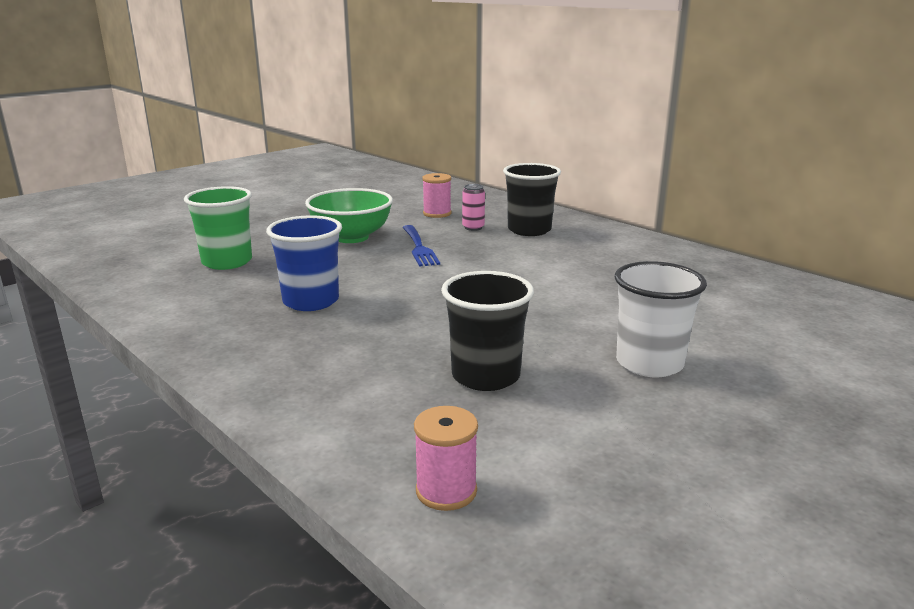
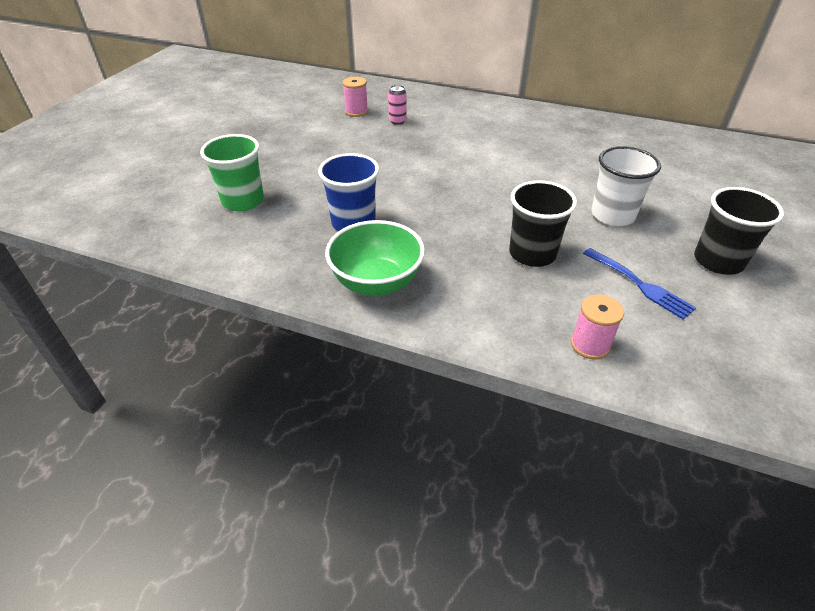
camera: 25 degrees left, 20 degrees up
(351, 237) = (316, 151): green bowl -> green bowl (377, 283)
(418, 247) = (377, 150): blue fork -> blue fork (638, 284)
(529, 230) = (439, 115): black cup -> black cup (718, 261)

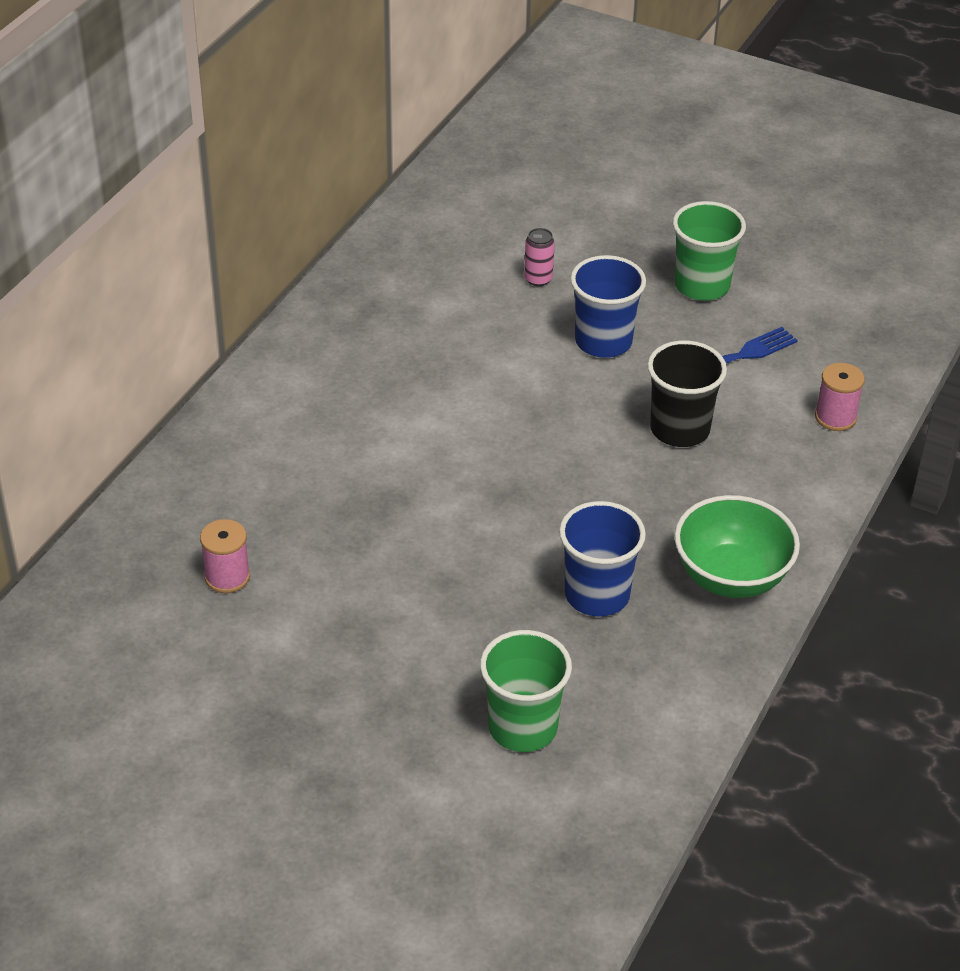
camera: 85 degrees left, 0 degrees up
(397, 121) = (281, 523): pink can -> pink can (538, 279)
(612, 215) = (603, 341): white cup -> blue cup
(718, 261) = (702, 285): black cup -> green cup

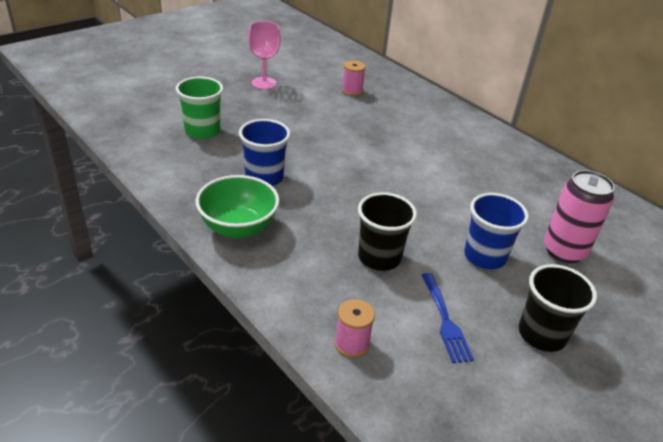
camera: 110 degrees right, 5 degrees down
(278, 716) = (264, 83): none -> pink goblet
(538, 279) = (564, 251): pink can -> pink can, size x2.09
(702, 285) = (542, 334): green cup -> black cup

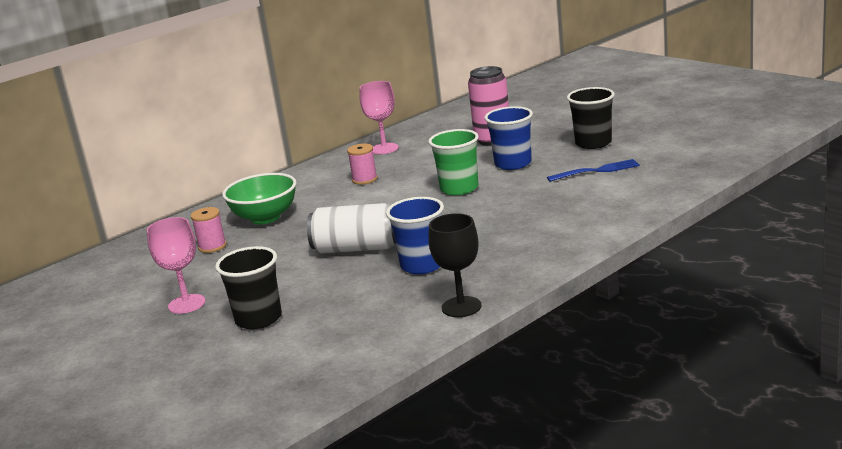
camera: 85 degrees left, 15 degrees down
(178, 189) = (461, 307): none -> black goblet
(202, 131) = (326, 320): green cup -> green cup (459, 188)
(238, 228) = (517, 262): green bowl -> green bowl (265, 218)
(314, 149) = (357, 248): none -> white can
(352, 344) = (642, 197): pink spool -> pink spool (364, 179)
(379, 257) = (533, 199): black cup -> black cup (258, 319)
(547, 176) = (384, 149): none -> pink goblet

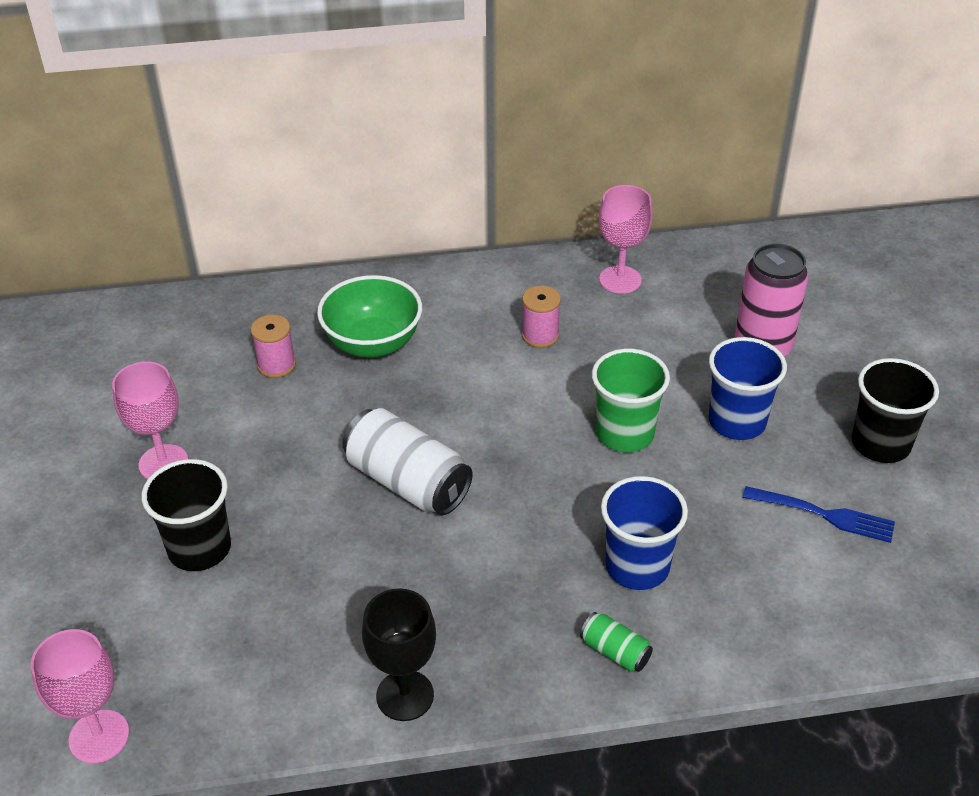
camera: 30 degrees right, 20 degrees up
(292, 401) = (99, 736): none -> pink goblet
(422, 265) = (441, 573): blue cup -> blue cup (637, 566)
(554, 247) = (615, 652): none -> green can

